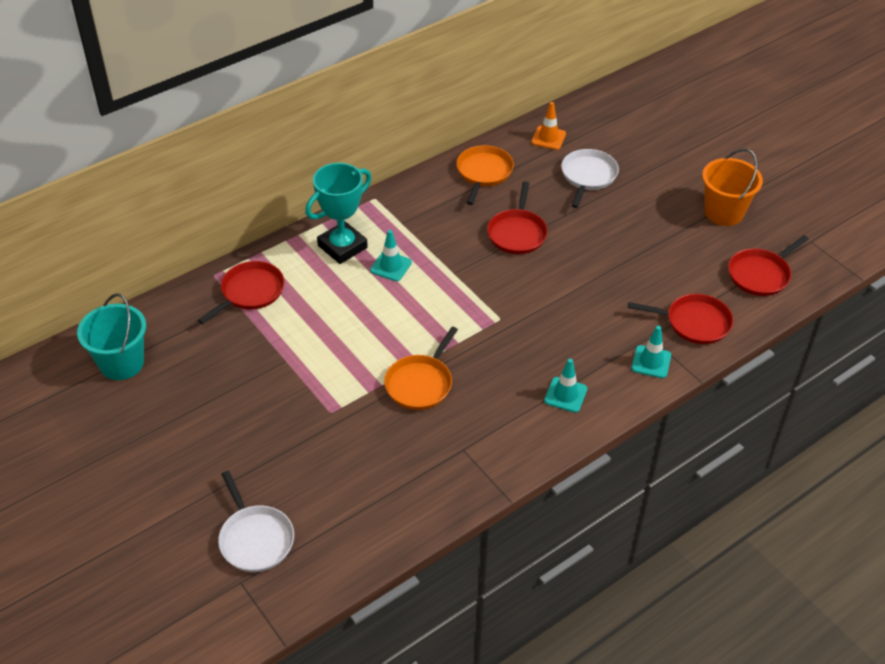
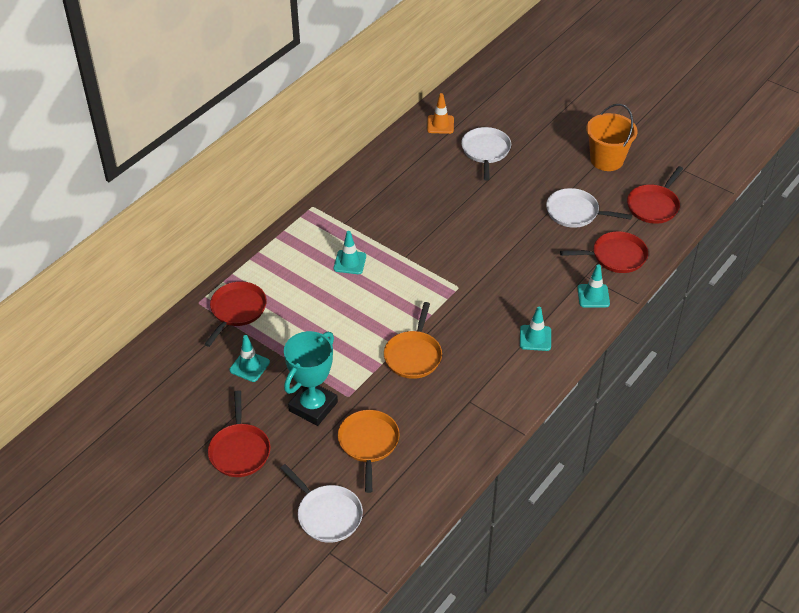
camera: 15 degrees left, 0 degrees up
(121, 363) = (149, 396): turquoise bucket -> none
(238, 355) = (249, 366): none -> turquoise traffic cone
(342, 246) = (301, 254): turquoise trophy -> turquoise trophy (313, 406)
(483, 172) = (397, 165): orange pan -> orange pan (368, 443)
(517, 233) = (445, 212): red pan -> red pan (240, 450)
(665, 263) = (575, 212): none -> white pan

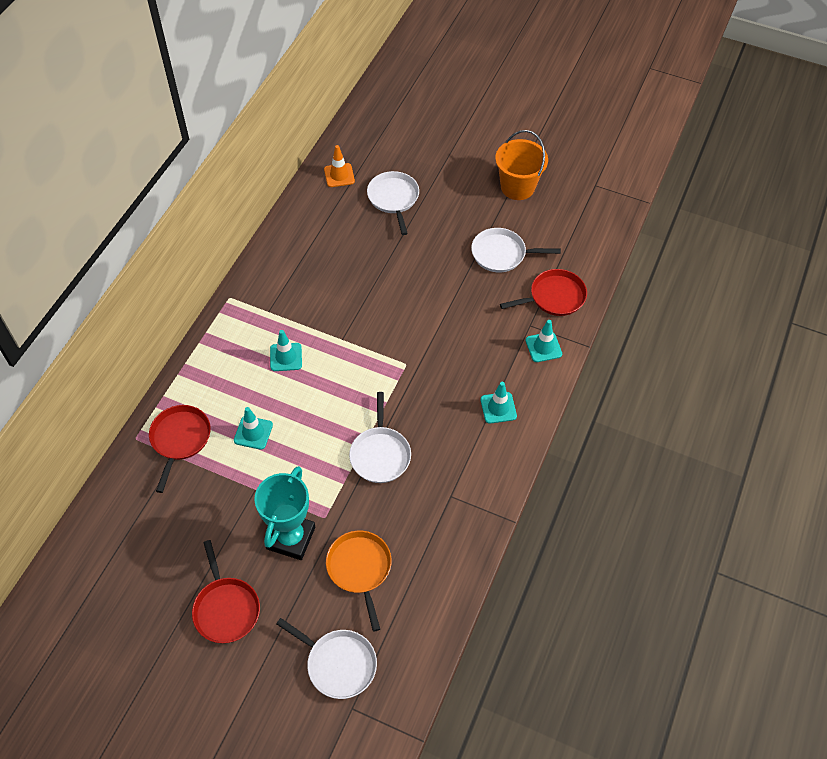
camera: 15 degrees left, 10 degrees up
(249, 366) = (210, 504): turquoise traffic cone -> turquoise traffic cone (253, 433)
(413, 355) = (380, 454): orange pan -> white pan
(654, 206) = (577, 231): red pan -> none

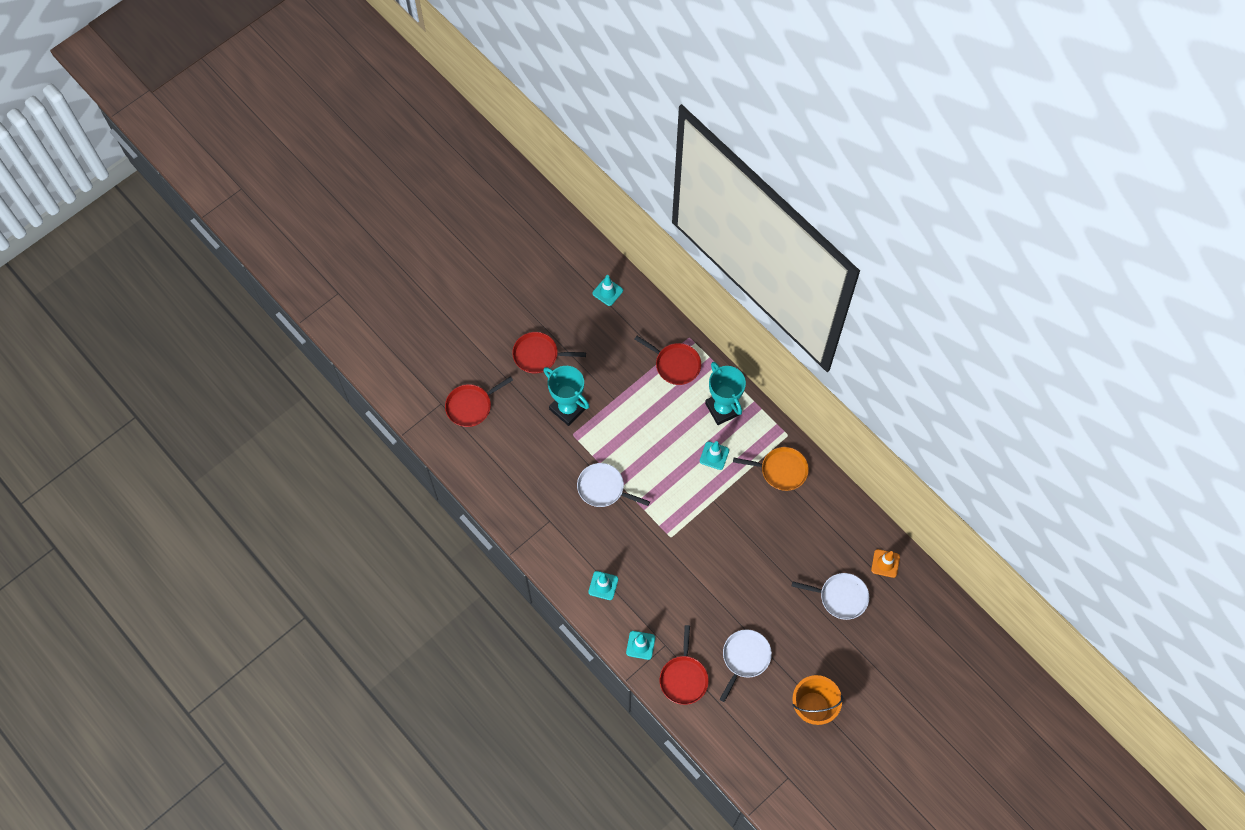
camera: 115 degrees right, 10 degrees up
(221, 369) = (723, 408): none -> turquoise trophy
(253, 433) = (659, 412): turquoise traffic cone -> turquoise traffic cone (607, 292)
(338, 664) = (471, 406): white pan -> red pan
(360, 568) = (526, 442): orange pan -> orange pan (781, 470)

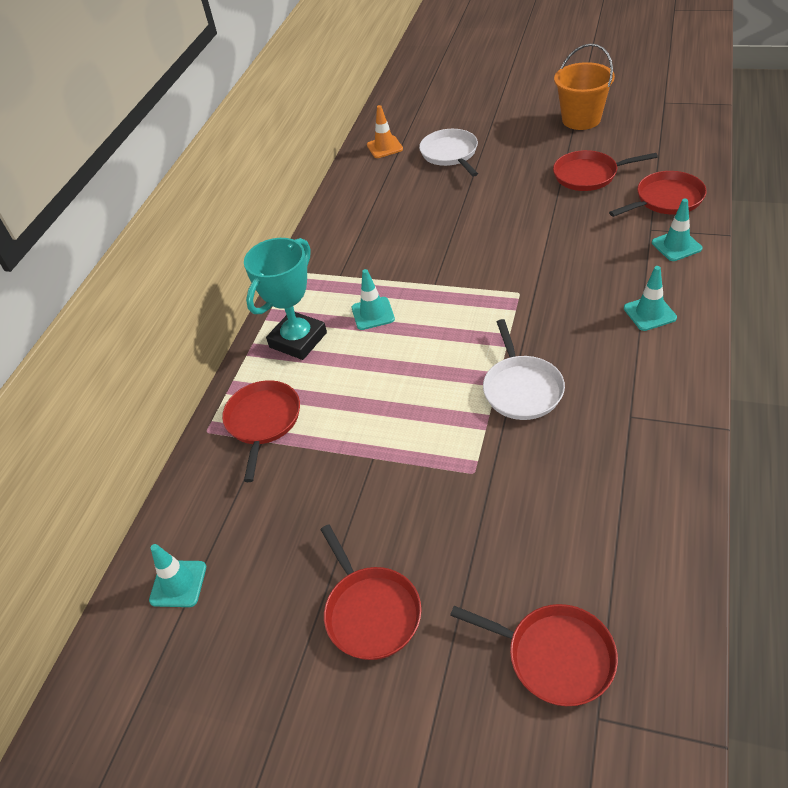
camera: 115 degrees left, 20 degrees down
(568, 408) = (436, 505): turquoise trophy -> none
(745, 657) = (588, 175): white pan -> red pan
(781, 470) = (343, 254): orange pan -> none

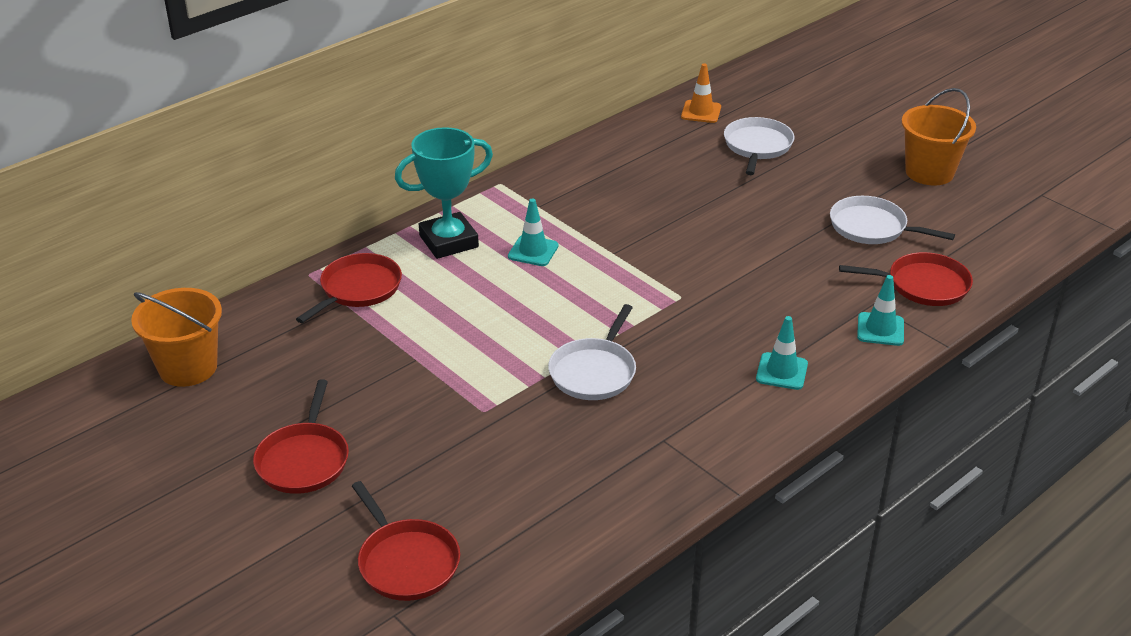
camera: 25 degrees right, 10 degrees down
(178, 584) = (188, 368): turquoise traffic cone -> orange bucket
(588, 175) = (872, 227): red pan -> white pan

